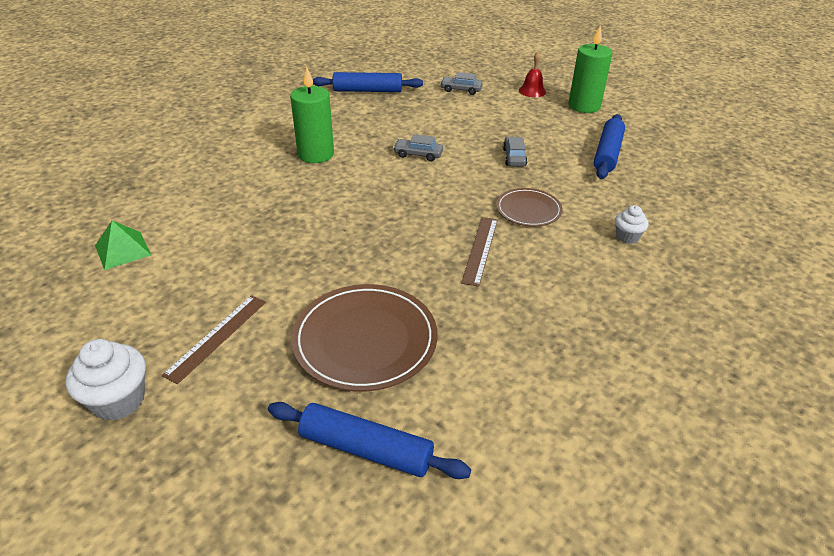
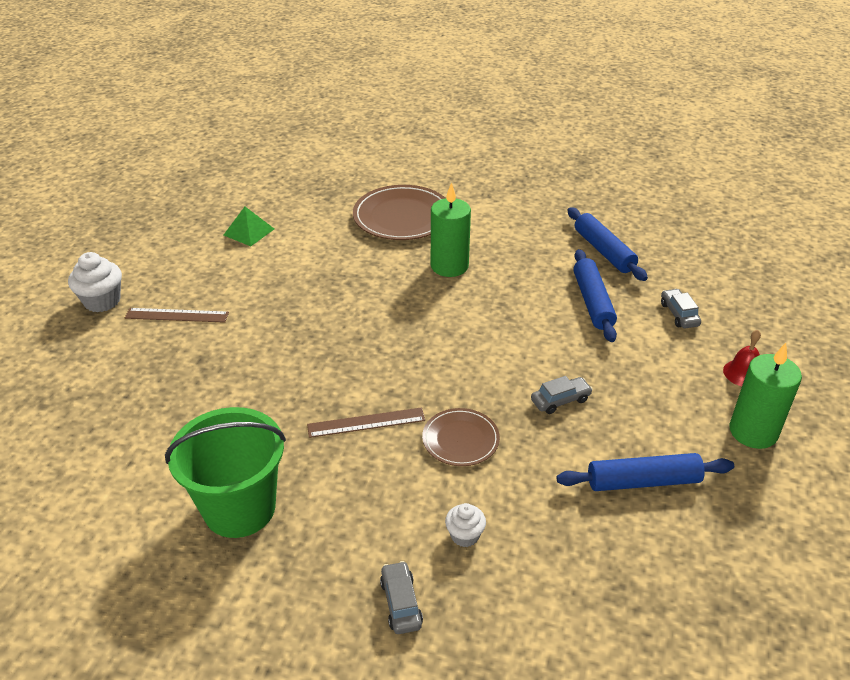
camera: 65 degrees right, 0 degrees up
(365, 340) = (205, 390): brown plate -> brown plate (402, 217)
(366, 449) = (93, 431): blue rolling pin -> blue rolling pin (592, 302)
(418, 154) = (504, 328): grey car -> grey car (401, 603)
(546, 351) = (239, 508): none -> green bucket

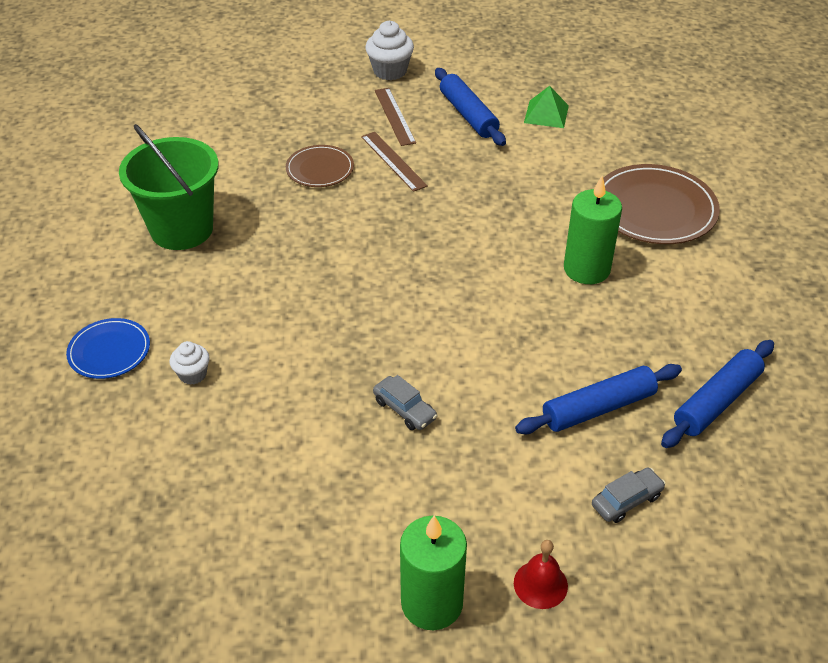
camera: 70 degrees right, 5 degrees up
(366, 422) = (309, 273): brown ruler -> brown ruler (393, 161)
(401, 603) = (109, 351): grey car -> blue plate
(460, 439) = (313, 343): brown plate -> brown plate (320, 169)
(643, 481) = (308, 501): blue rolling pin -> blue rolling pin (468, 115)

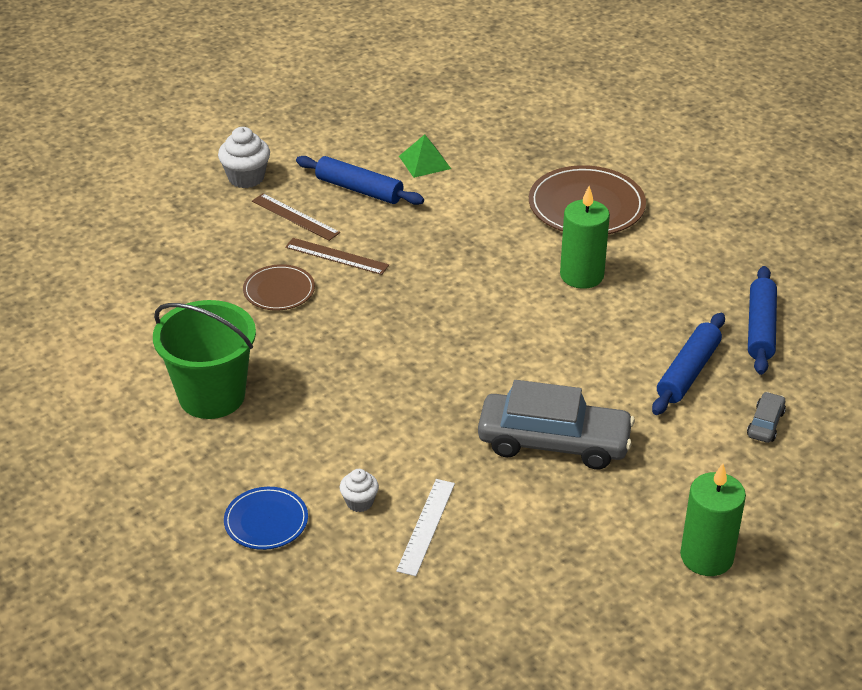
camera: 35 degrees left, 5 degrees down
(220, 425) = (426, 526): none -> white ruler
(404, 409) = (554, 443): grey car -> grey car, size x2.28
(540, 584) = (763, 506): red bell -> none

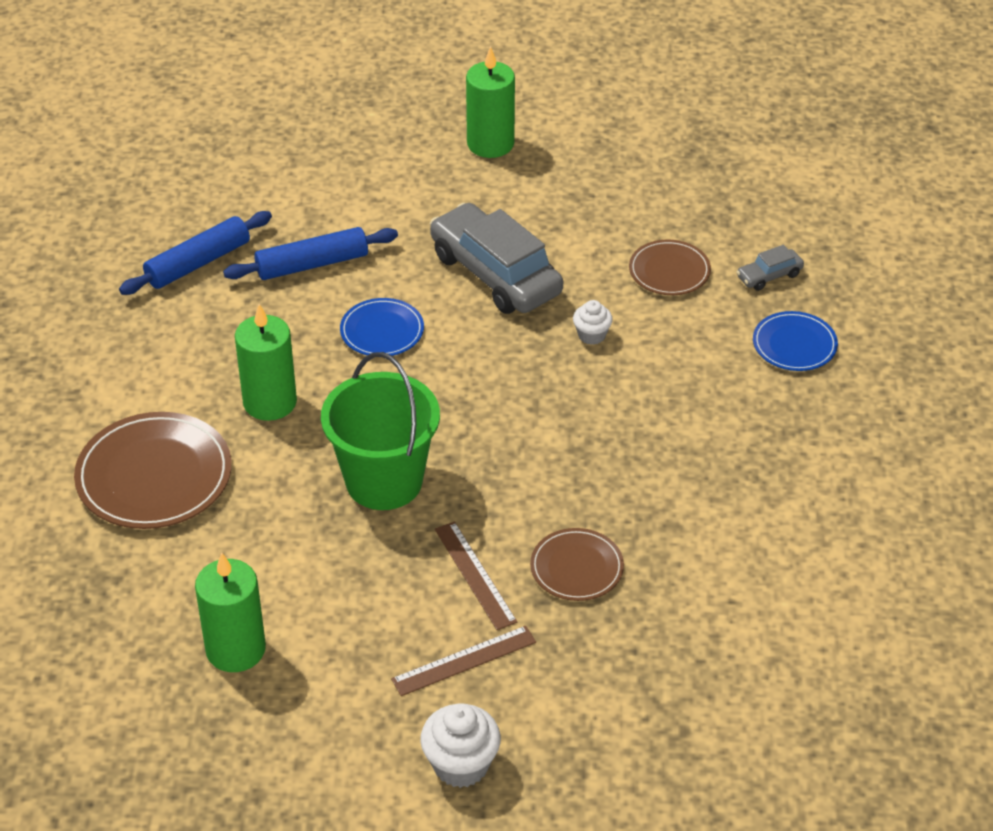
camera: 140 degrees left, 5 degrees up
(212, 396) = (748, 485): green bucket -> green bucket (384, 481)
(295, 217) = (464, 661): brown ruler -> brown ruler turned 75 degrees clockwise
(359, 189) = (353, 656): blue rolling pin -> none
(359, 502) = (703, 317): white cupcake -> white cupcake (591, 335)
(424, 162) = (235, 649): green pyramid -> green candle
(426, 526) = (669, 271): white ruler -> brown plate
(576, 356) = (382, 331): none -> blue plate
(765, 424) = (315, 195): grey car -> grey car (769, 276)

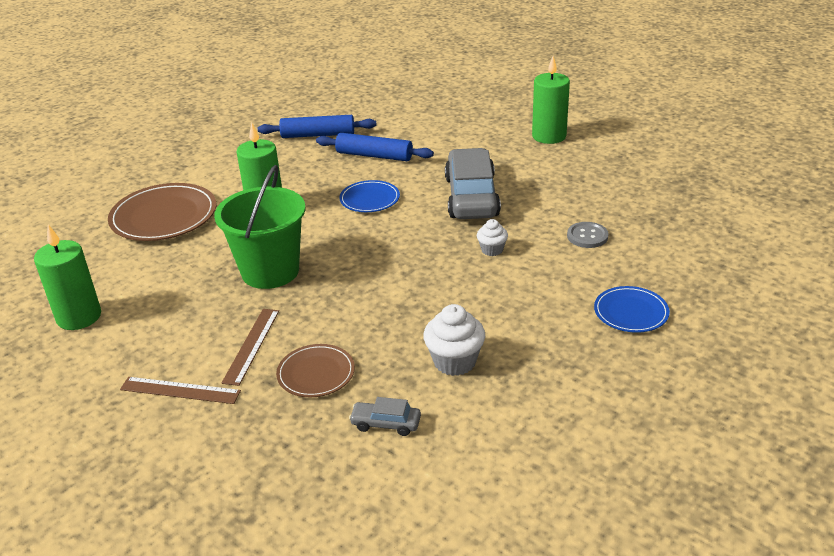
camera: 40 degrees right, 10 degrees down
(461, 765) = (94, 451): white cupcake -> white cupcake (454, 361)
(669, 271) = (587, 236): brown plate -> grey button
(769, 276) = (658, 265): grey car -> grey car (386, 424)

